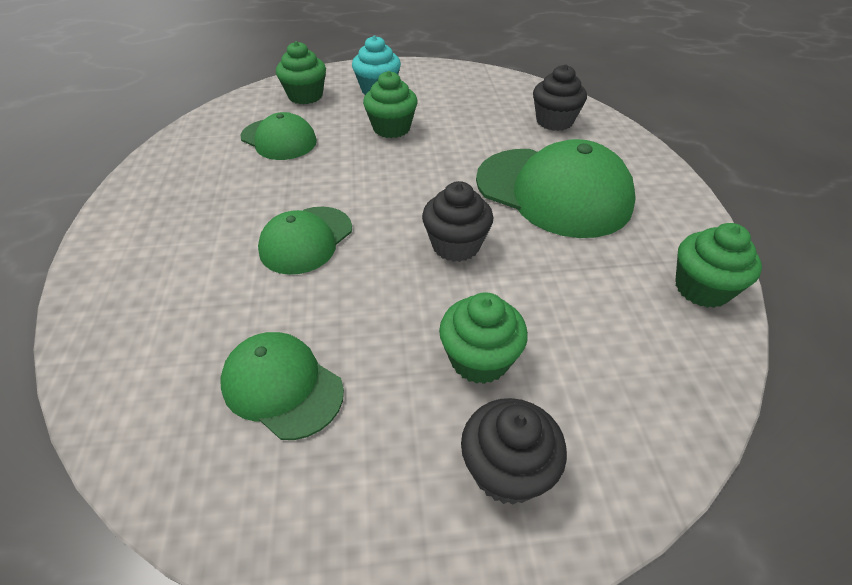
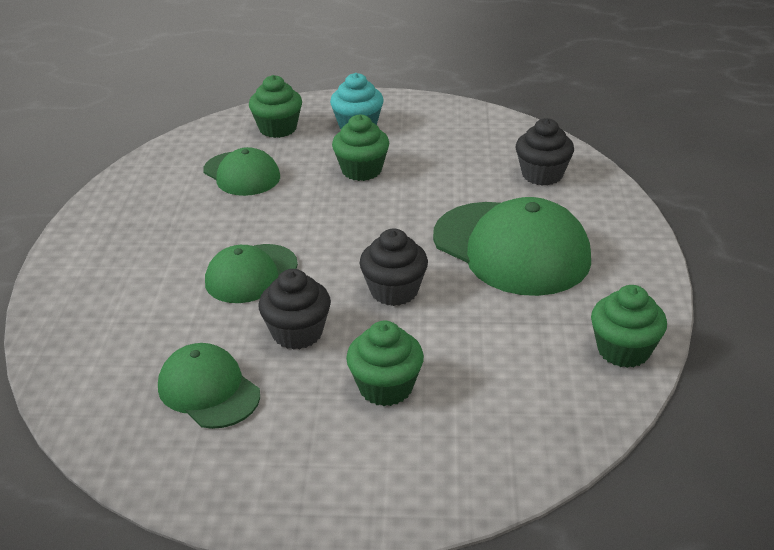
camera: 10 degrees right, 10 degrees down
(506, 470) = (382, 468): black cupcake -> black cupcake (297, 333)

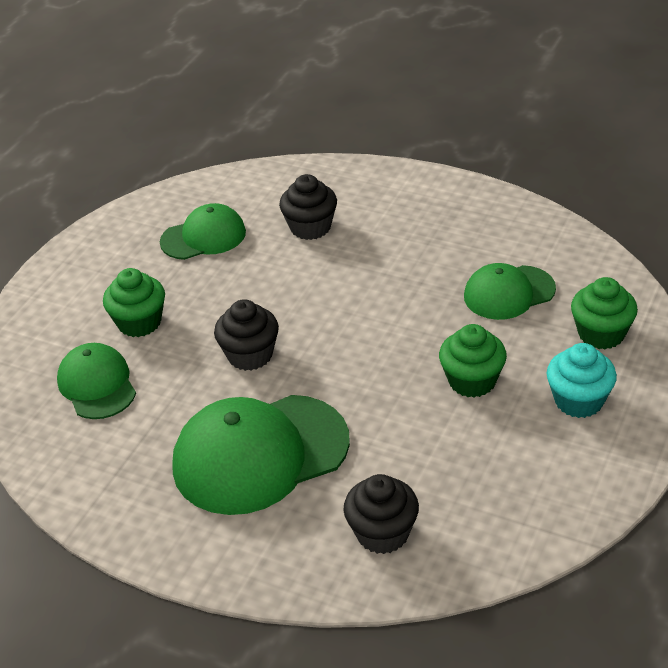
camera: 115 degrees right, 5 degrees up
(251, 274) = (331, 275): green cap -> green cap (97, 385)
(297, 333) = (235, 289): black cupcake -> black cupcake (310, 227)
(623, 350) = (70, 477): green cupcake -> none

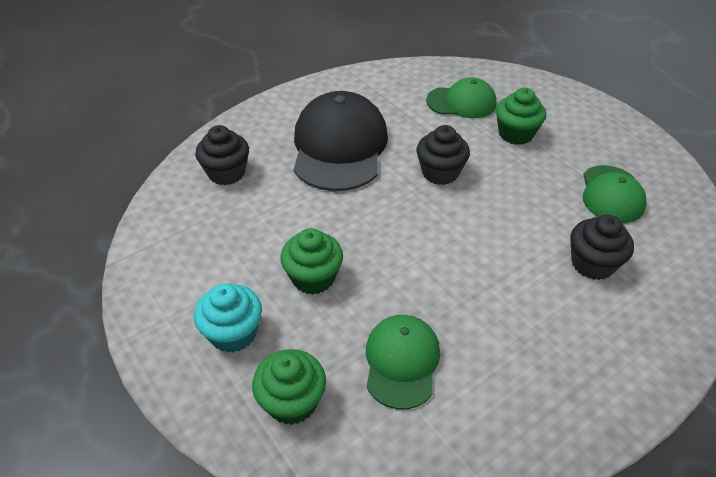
camera: 115 degrees right, 5 degrees up
(260, 454) = (339, 147): green cap -> black cap

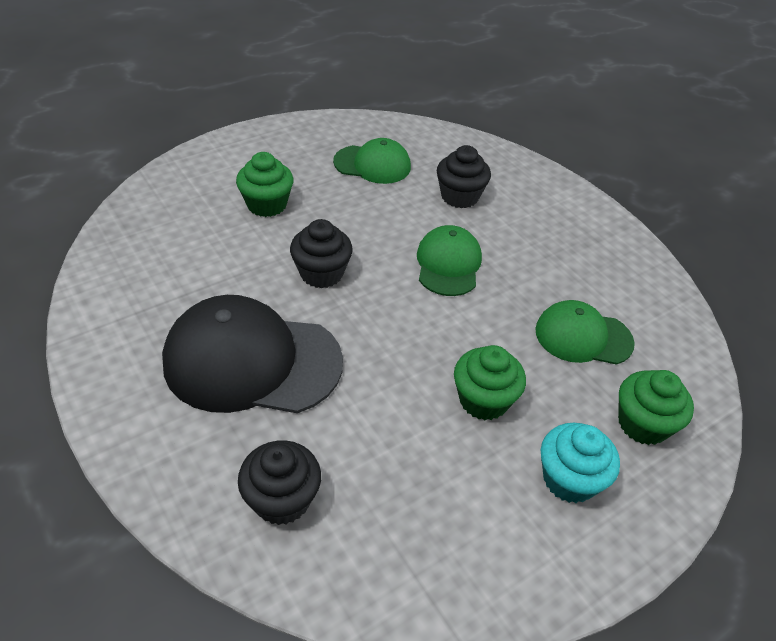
camera: 90 degrees left, 0 degrees up
(461, 102) = (192, 235): green cap -> green cap (448, 264)

